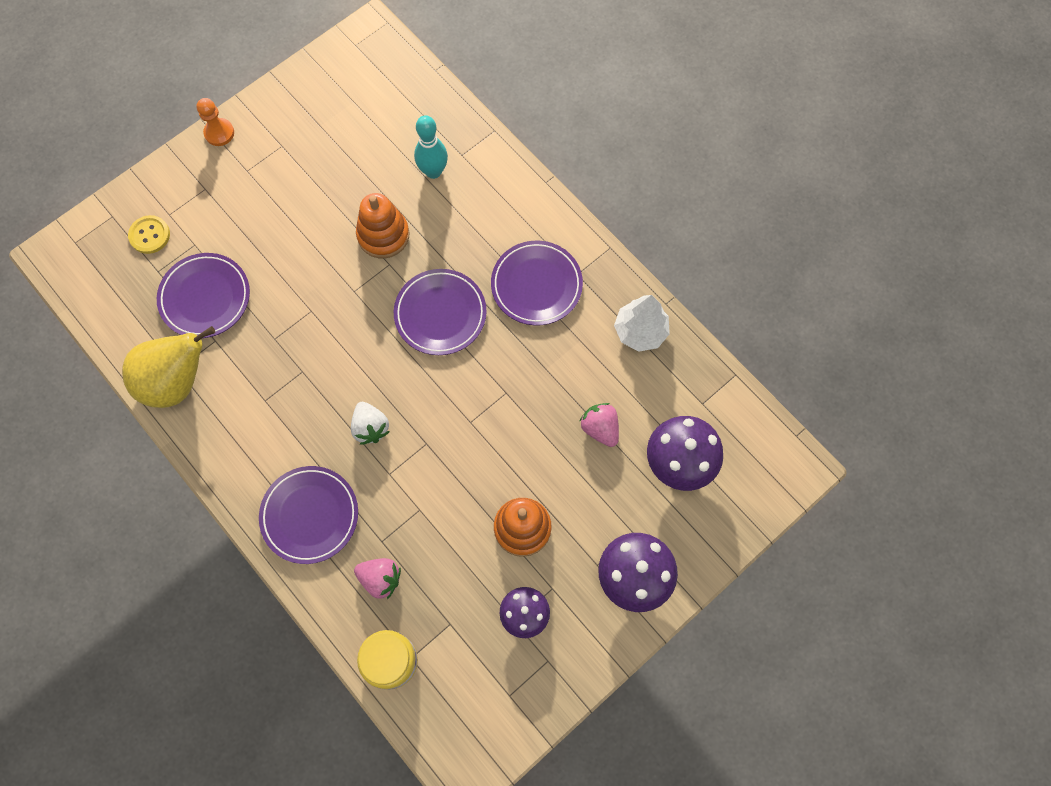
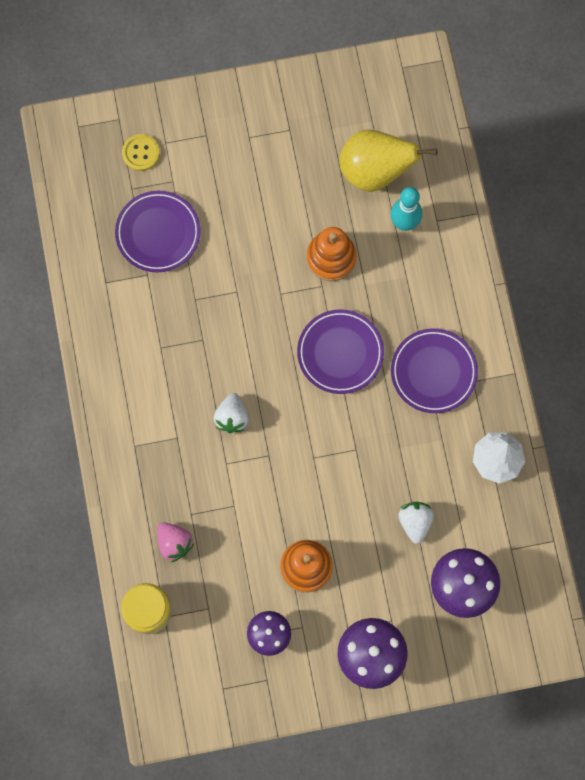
camera: 30 degrees right, 5 degrees up
(177, 381) = (100, 293): yellow pear -> yellow pear (375, 171)
(219, 133) = (244, 90): orange pawn -> none
(310, 515) = (147, 462): purple plate -> none
(600, 428) = (415, 522): pink strawberry -> white strawberry

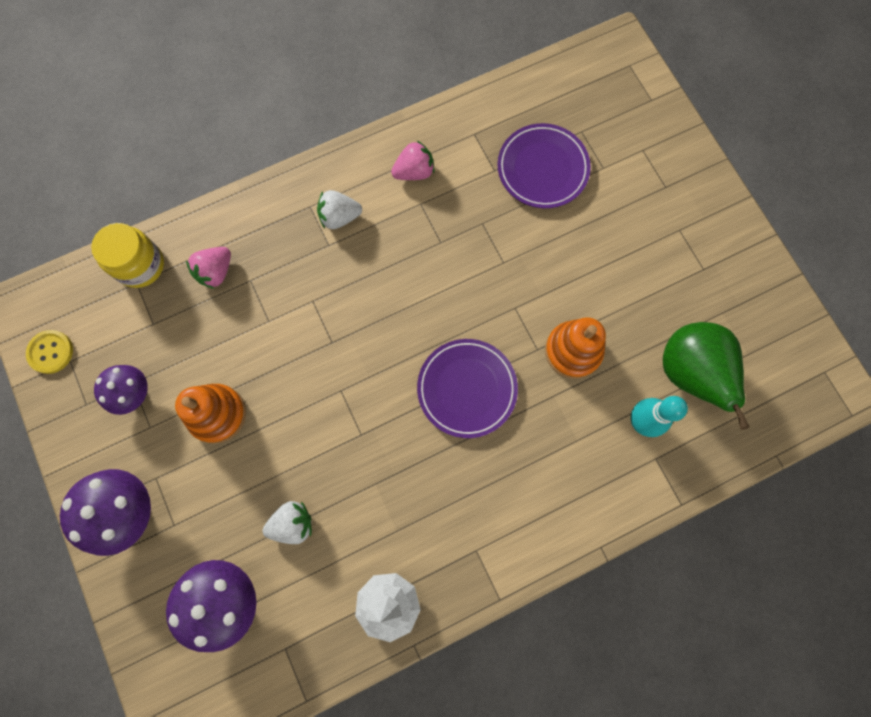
camera: 75 degrees right, 0 degrees up
(128, 345) = (414, 172): none -> pink strawberry
(141, 153) = (623, 130): yellow button -> yellow button (51, 352)
(232, 417) = (364, 293): white strawberry -> white strawberry (339, 217)
(375, 171) = (689, 373): yellow pear -> green pear
(433, 372) = (474, 500): purple plate -> none

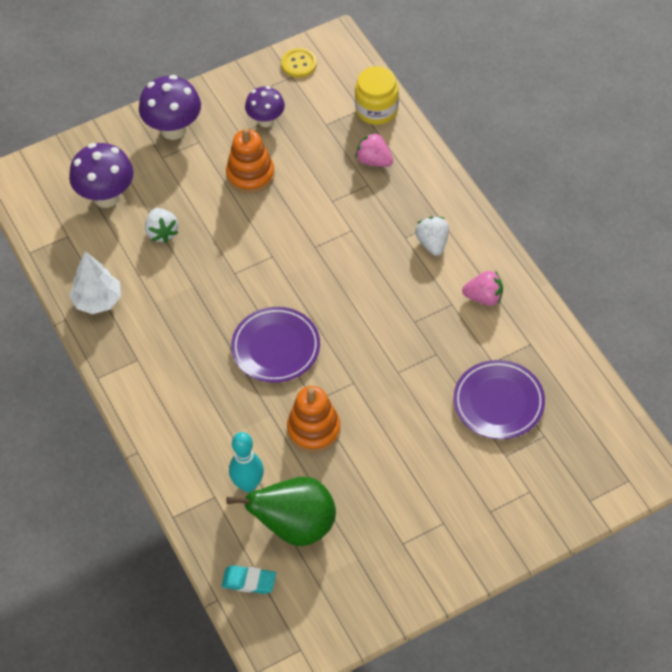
camera: 90 degrees right, 20 degrees down
(414, 172) = (484, 297): pink strawberry -> pink strawberry turned 60 degrees counterclockwise
(754, 422) = (249, 581): none -> turquoise eraser

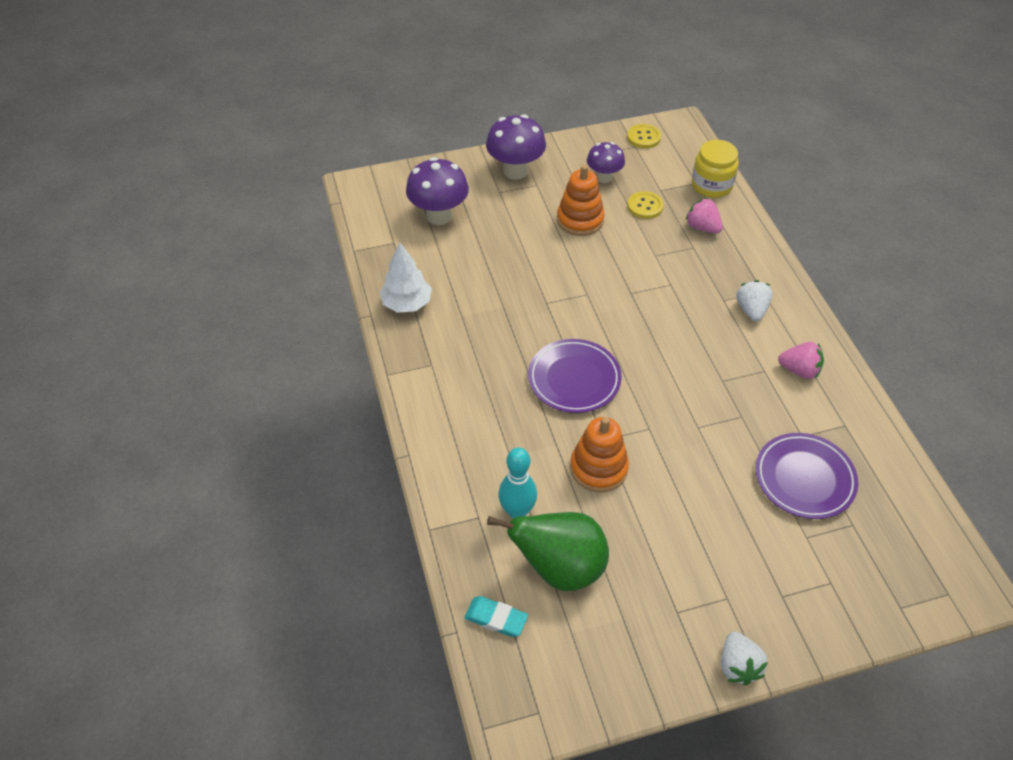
camera: 10 degrees right, 5 degrees down
(162, 232) = (484, 255): white strawberry -> white strawberry (738, 666)
(313, 147) = (645, 206): none -> yellow button

